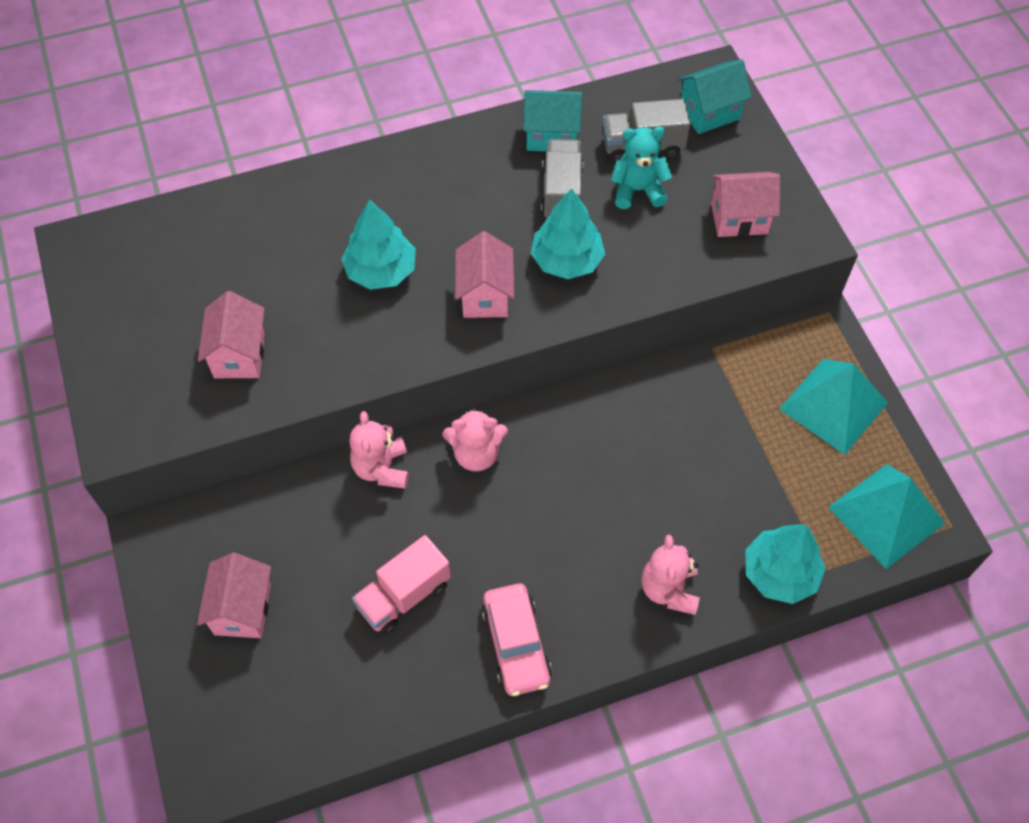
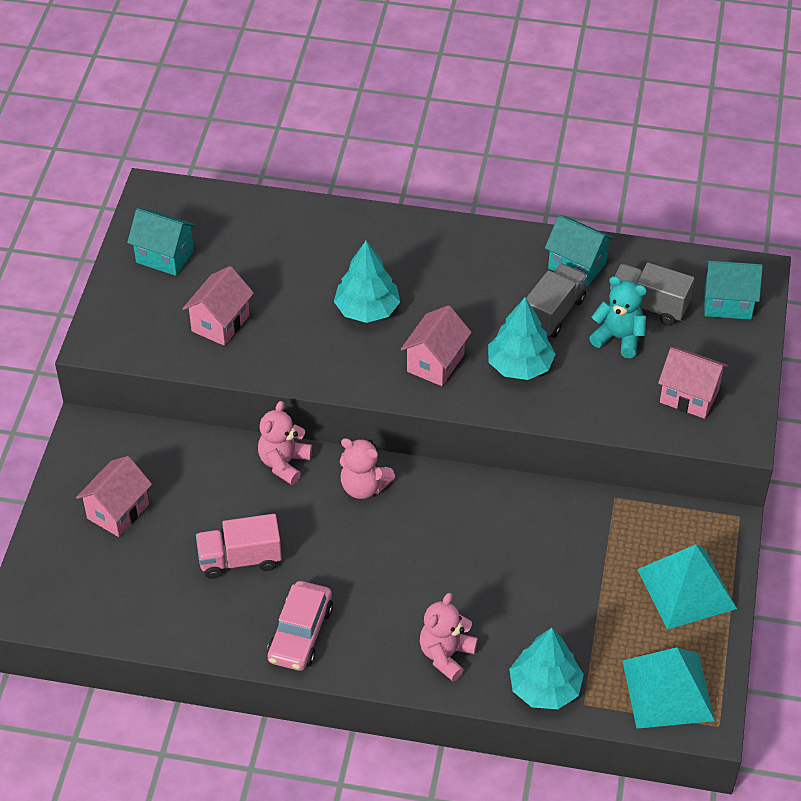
camera: 30 degrees right, 10 degrees down
(132, 309) = (165, 256): none -> turquoise house

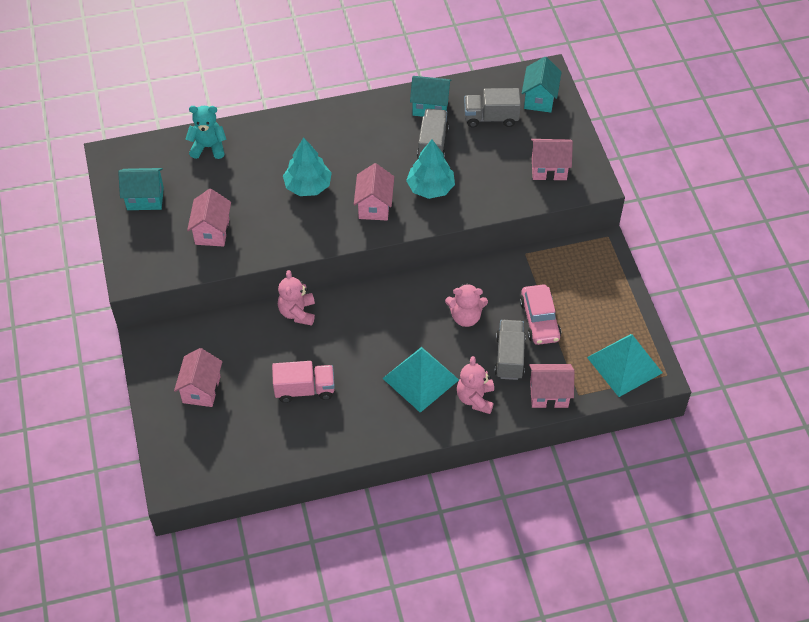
camera: 25 degrees left, 5 degrees up
(240, 559) = (304, 389): pink truck -> pink truck turned 150 degrees counterclockwise
(300, 633) = (373, 423): pink car -> pink car (539, 320)
(364, 487) = (360, 308): pink teddy bear -> pink teddy bear (465, 317)
(519, 620) = (509, 357): none -> grey truck
(545, 688) = (549, 394): turquoise tree -> pink house
(618, 338) = (483, 146): turquoise teddy bear -> turquoise teddy bear (208, 147)
(686, 588) = (601, 295): turquoise pyramid -> turquoise pyramid (420, 379)
(727, 303) = (539, 99): turquoise house -> turquoise house turned 60 degrees counterclockwise

